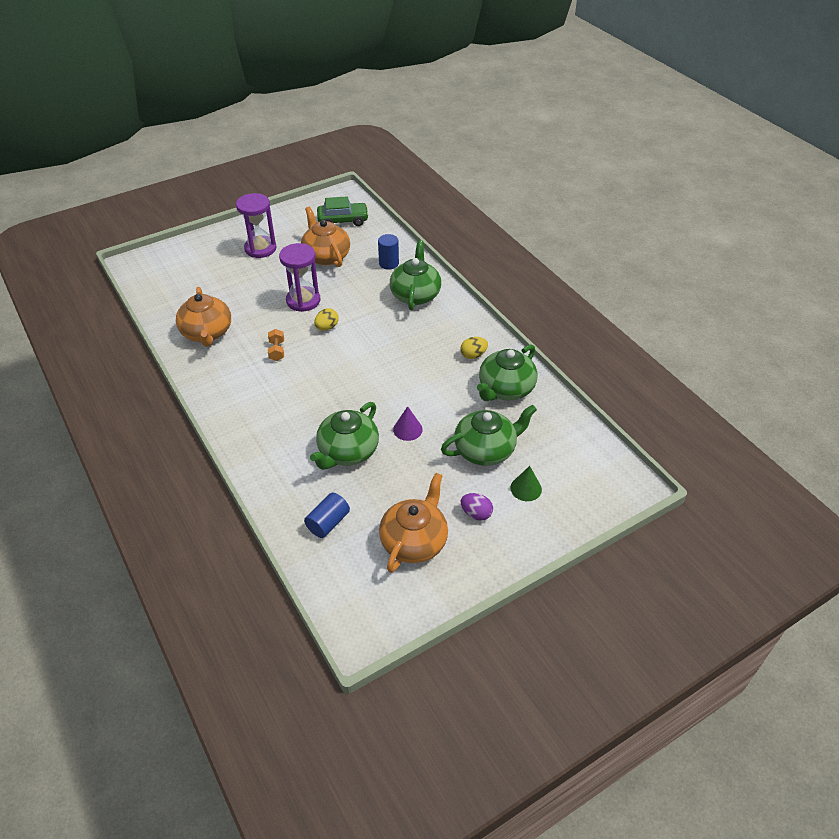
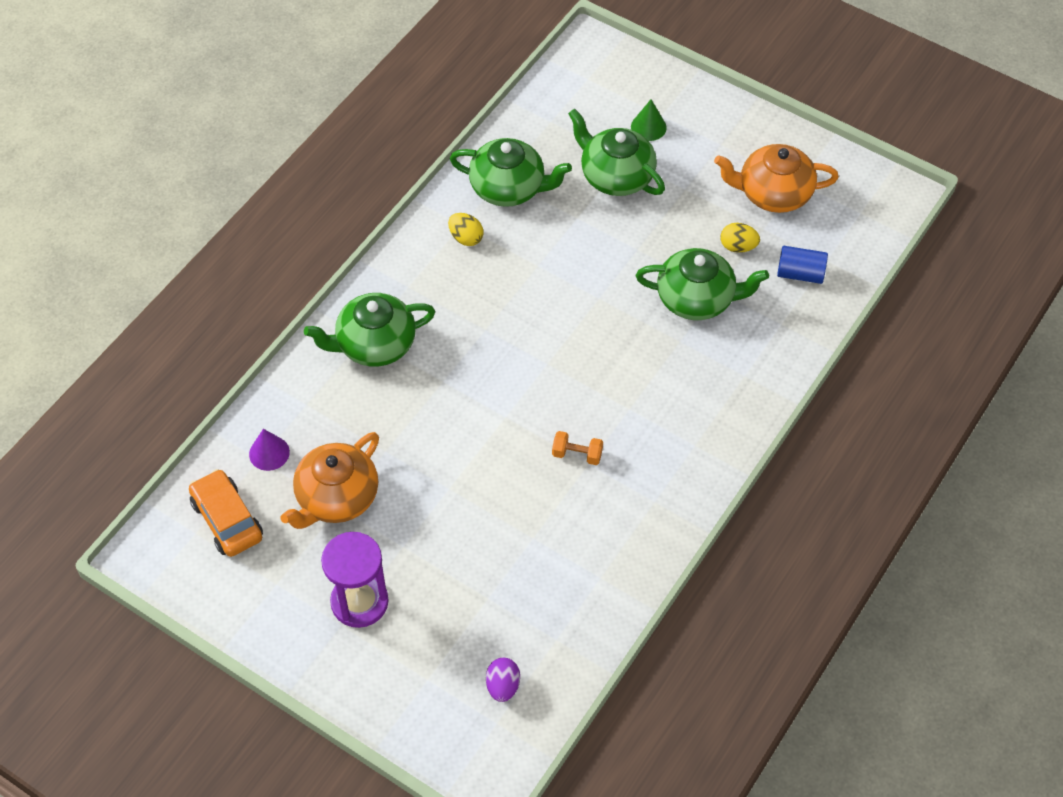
camera: 115 degrees left, 10 degrees up
(207, 333) = (590, 561): orange teapot -> none
(277, 351) = (577, 454): orange dumbbell -> orange dumbbell turned 45 degrees clockwise
(303, 300) = (457, 475): purple hourglass -> none
(327, 327) = (499, 419): yellow egg -> yellow egg (738, 247)
(343, 220) = (227, 520): green car -> orange car
(389, 263) = (316, 406): blue cylinder -> none
(407, 429) = (629, 256): purple cone -> purple cone (269, 453)
(476, 514) = (707, 156): purple egg -> purple egg (503, 686)

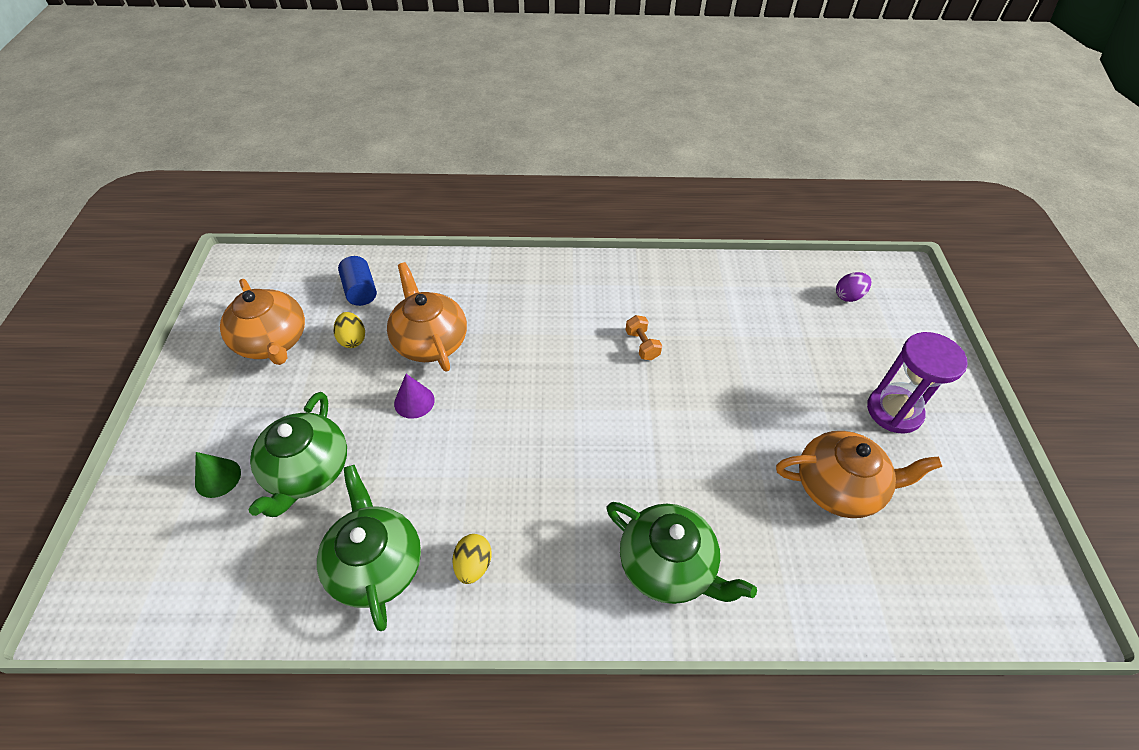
camera: 125 degrees left, 5 degrees down
(227, 520) = (950, 564): orange car -> none
(269, 453) = (860, 578): purple cone -> purple cone (414, 401)
(697, 299) = (430, 341): green teapot -> orange teapot

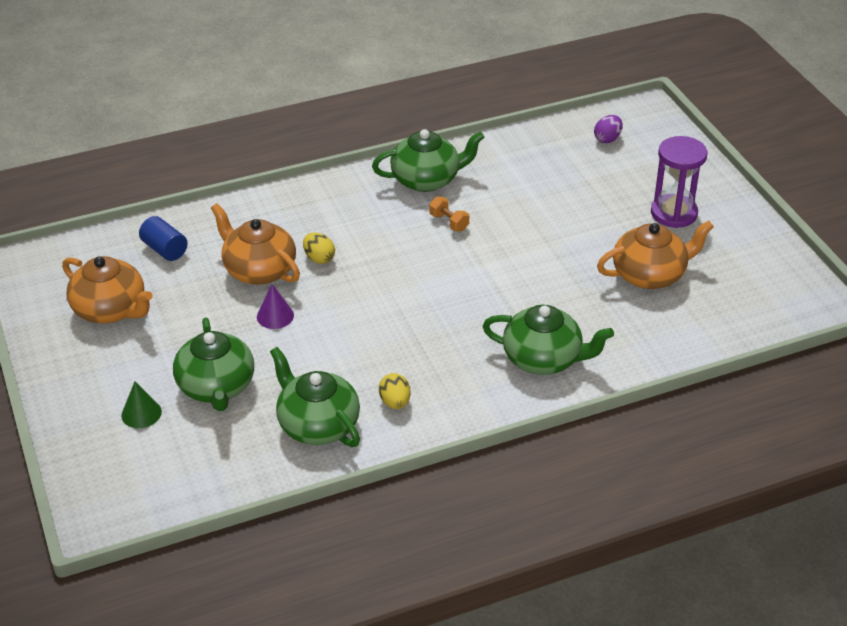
camera: 20 degrees left, 10 degrees down
(352, 339) = (186, 288): yellow egg -> yellow egg (319, 258)
(642, 289) = (427, 180): none -> green teapot

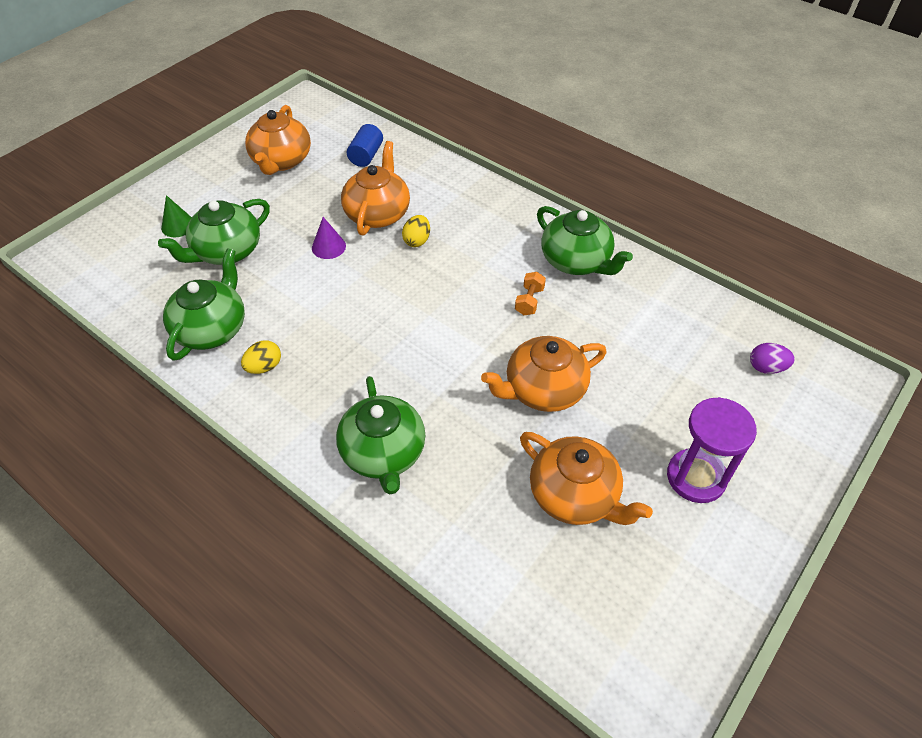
camera: 60 degrees right, 10 degrees up
(545, 251) = (543, 390): none -> orange teapot

